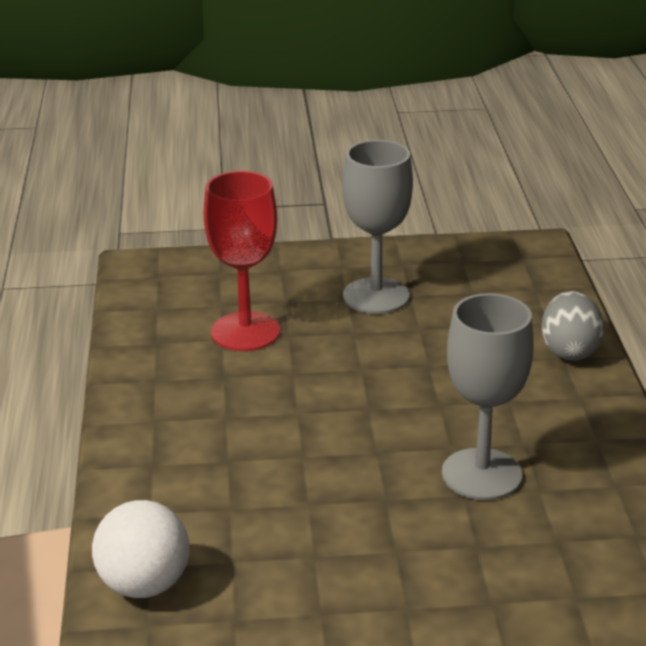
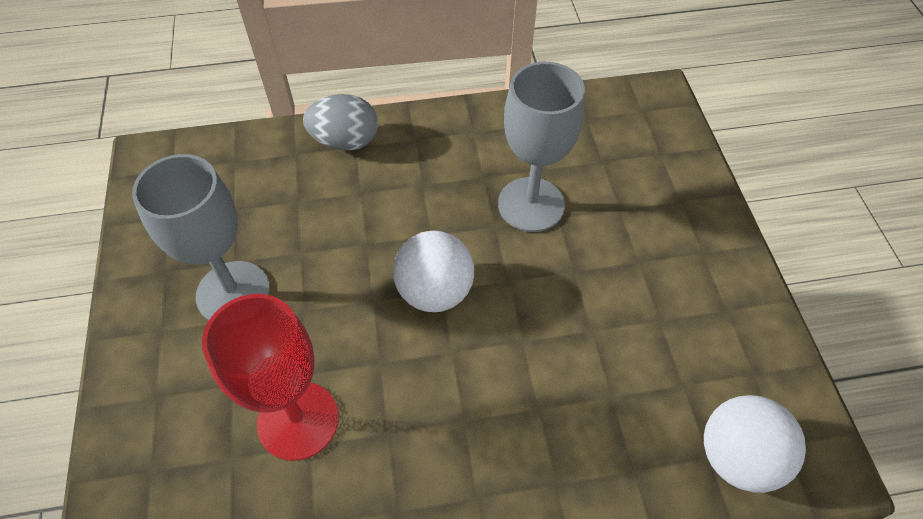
camera: 95 degrees left, 25 degrees up
(366, 403) = (435, 292): none -> white ball

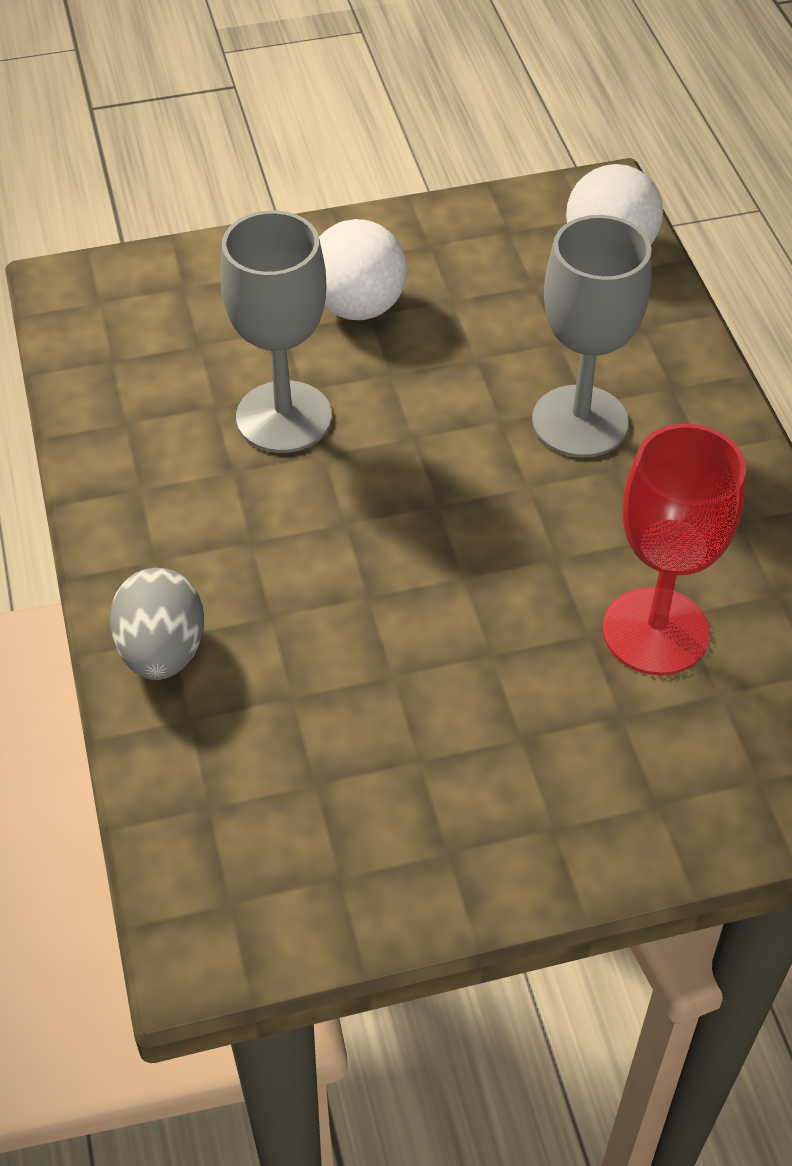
camera: 95 degrees left, 5 degrees down
(233, 293) = (476, 747): grey goblet -> grey goblet (580, 421)
(435, 292) = (442, 510): white ball -> white ball (358, 307)

